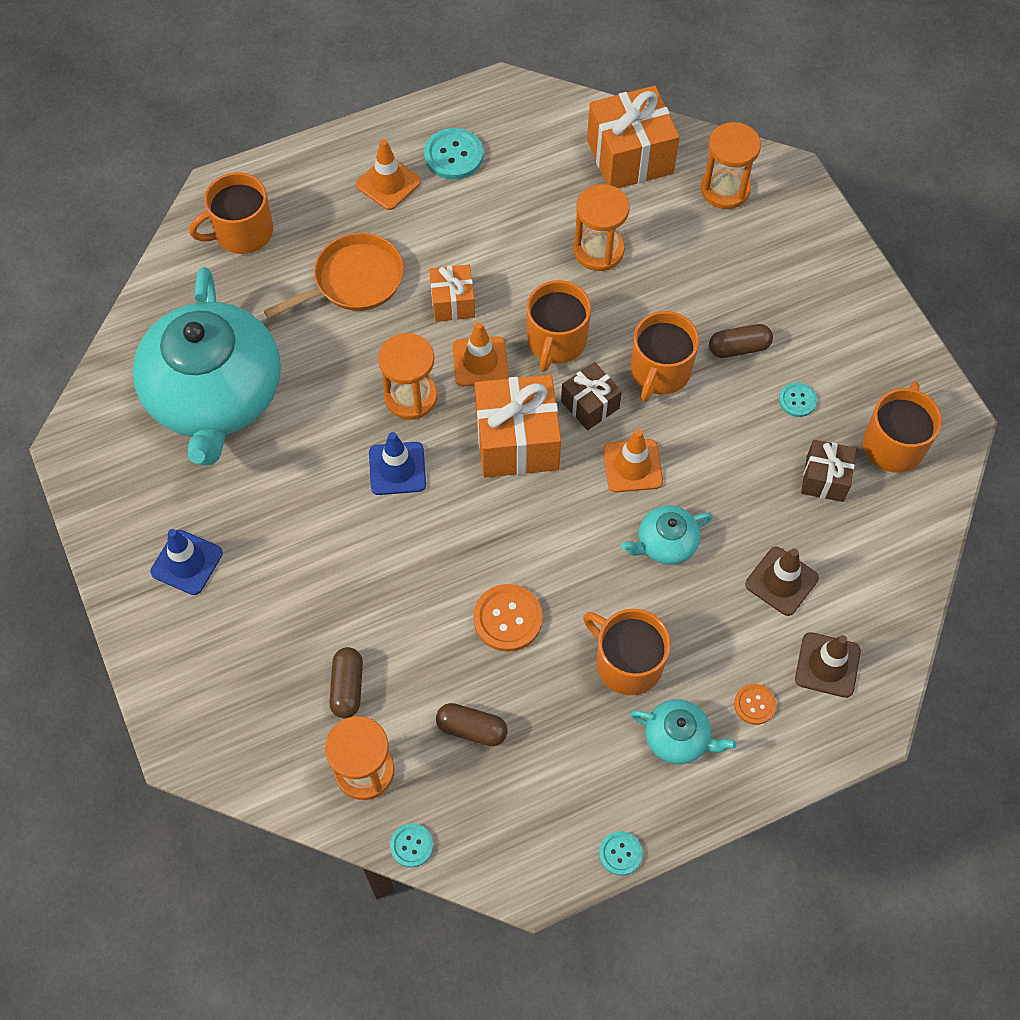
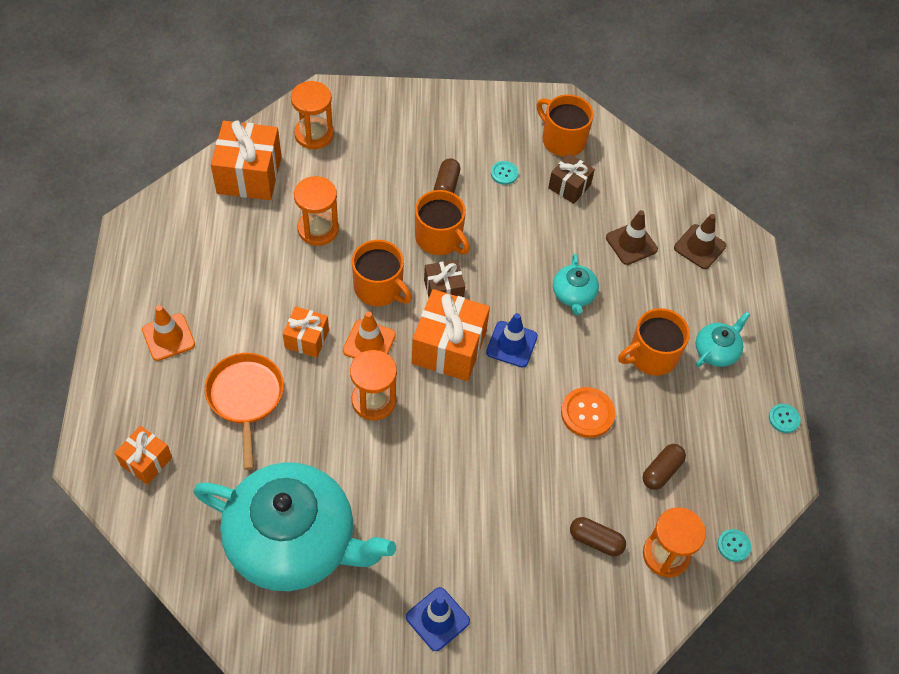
camera: 70 degrees left, 5 degrees down
(242, 232) = (146, 461): orange mug -> orange gift
(397, 468) = (431, 435): blue traffic cone -> blue traffic cone (511, 344)
(453, 155) = (172, 282): turquoise button -> none
(632, 466) = (505, 287): orange traffic cone -> none
(754, 704) = (710, 298): orange button -> none

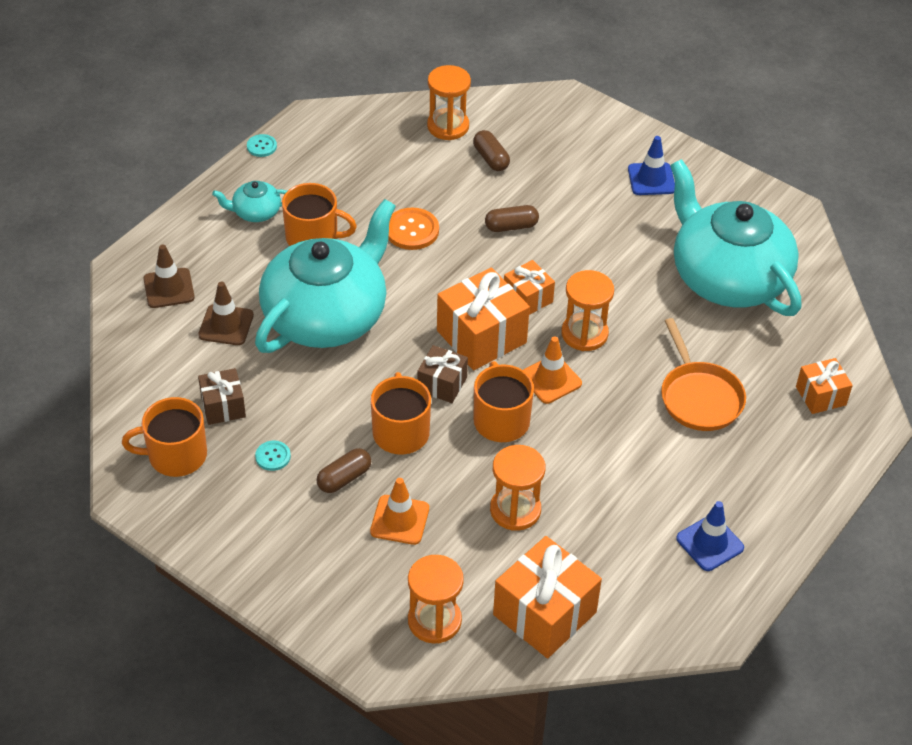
camera: 140 degrees left, 10 degrees down
(168, 337) = (740, 489): orange traffic cone -> orange traffic cone (400, 520)
(245, 398) = (699, 397): orange pan -> orange pan turned 45 degrees counterclockwise
(307, 339) = (606, 414): orange gift -> orange gift (527, 298)
(511, 344) = (423, 309): blue traffic cone -> blue traffic cone (710, 543)
(562, 139) = (175, 455): orange mug -> orange mug turned 90 degrees clockwise
(573, 294) = (326, 316): turquoise teapot -> turquoise teapot, size x2.45
(661, 471) = (395, 168): brown capsule -> brown capsule (511, 226)
(733, 546) = (393, 106): turquoise button -> none

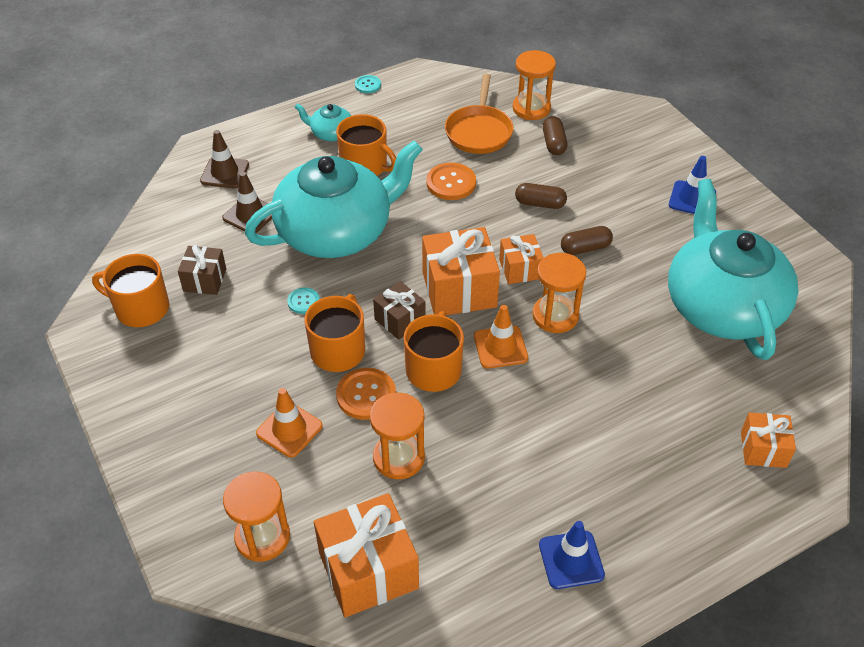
camera: 25 degrees right, 0 degrees up
(273, 456) = (217, 335): turquoise button -> turquoise button (303, 301)
(344, 478) = (265, 375): brown capsule -> brown capsule (585, 248)
(452, 464) = (366, 395): none -> orange button
(699, 397) = (635, 409): orange pan -> orange pan (479, 131)

